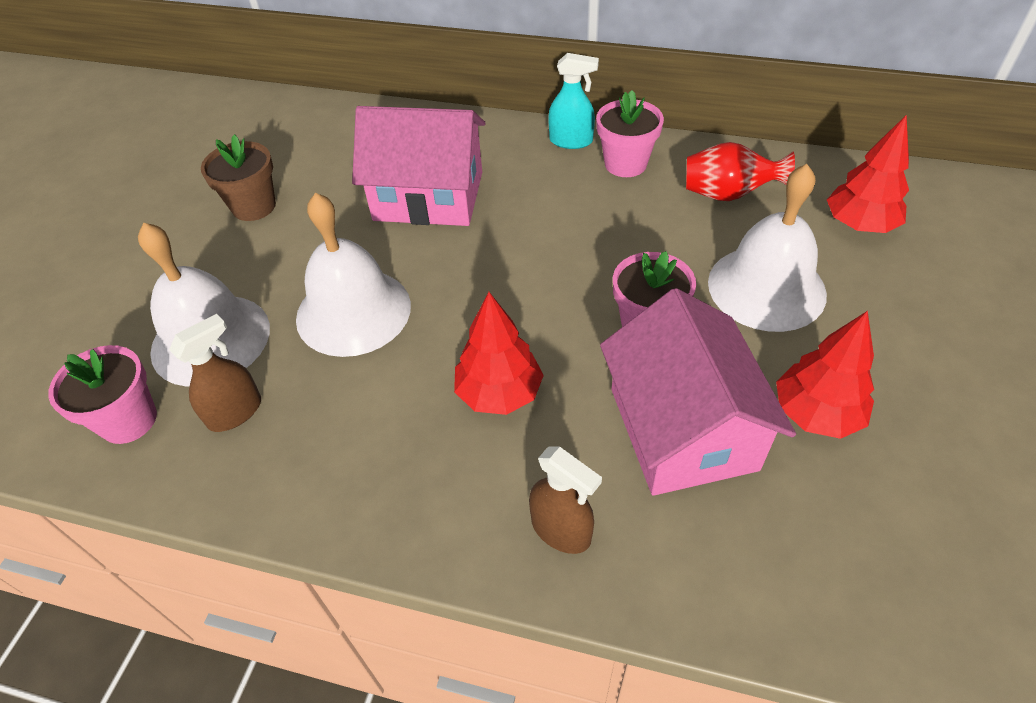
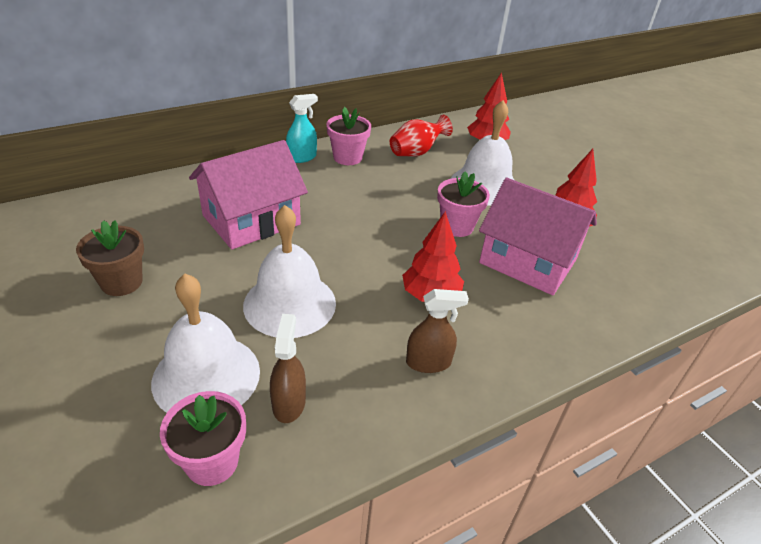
camera: 50 degrees left, 10 degrees down
(561, 530) = (538, 335): brown spray bottle -> brown spray bottle (428, 362)

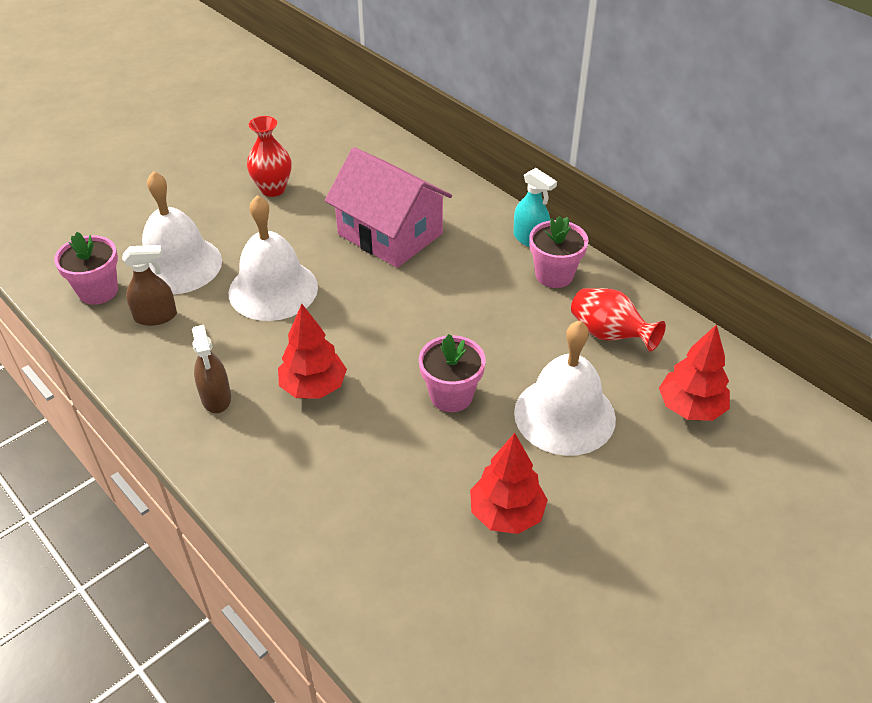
camera: 80 degrees right, 5 degrees up
(121, 282) = (273, 189): brown flower pot -> red vase
(528, 261) = (406, 472): pink house -> none

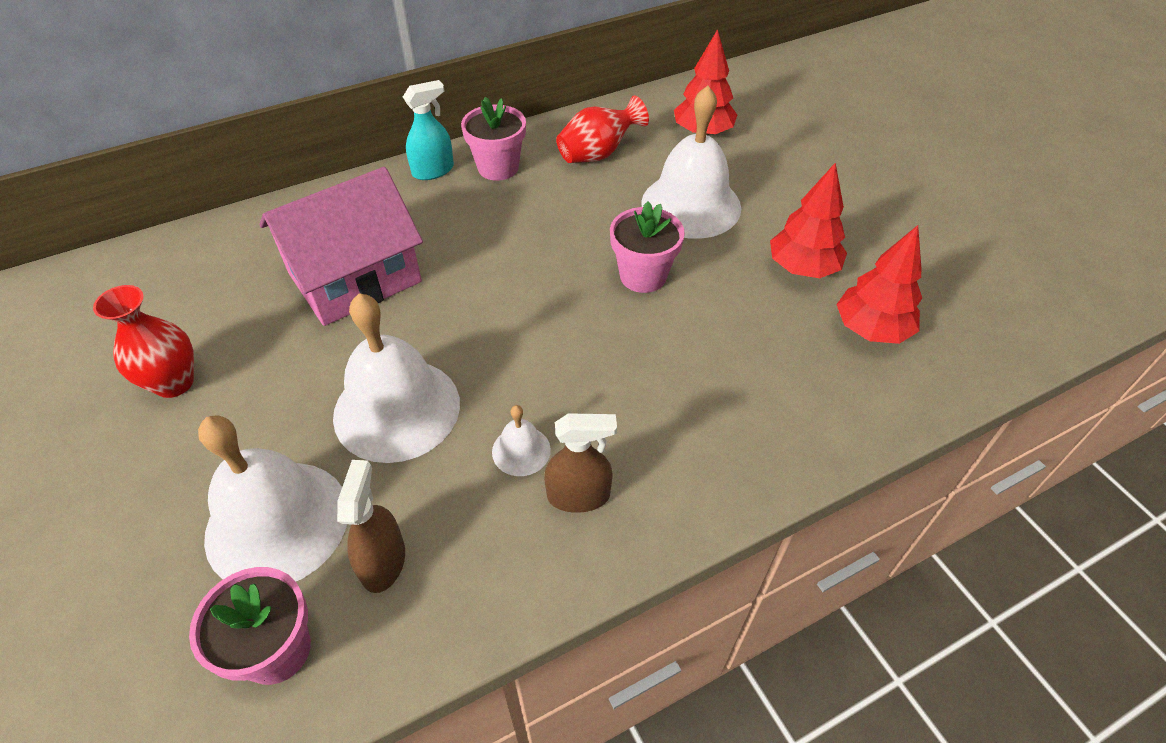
camera: 75 degrees left, 5 degrees up
(249, 359) = (521, 450): none -> white bell
(313, 387) = (593, 390): red tree -> red tree (871, 329)

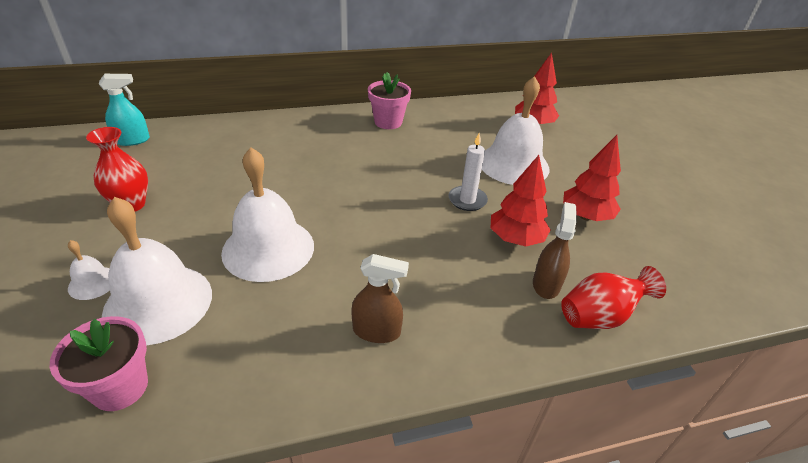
camera: 10 degrees right, 10 degrees down
(355, 277) = (272, 166): pink house -> none
(383, 562) = (220, 344): brown spray bottle -> brown spray bottle (546, 284)
(433, 170) = (345, 117): turquoise spray bottle -> turquoise spray bottle (132, 140)
(521, 450) = (345, 292): white bell -> white bell (92, 283)
(598, 154) = (457, 125): red vase -> red vase (600, 316)
(643, 276) = (467, 200): pink flower pot -> white candle
(871, 329) = (630, 265): red tree -> red tree (515, 239)

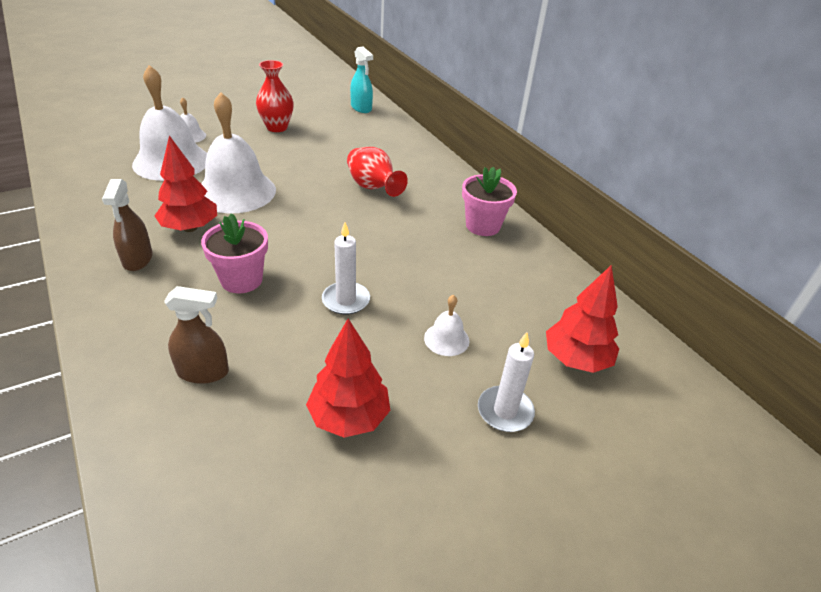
camera: 75 degrees right, 0 degrees up
(120, 387) = (97, 167): pink flower pot -> pink flower pot (241, 280)
(513, 164) = (446, 339): white bell -> white bell, size x0.45
(515, 239) = (281, 344): red tree -> red tree (190, 228)
(575, 158) = (505, 411): none -> white candle
(600, 316) = (150, 421): red vase -> red vase (373, 188)

